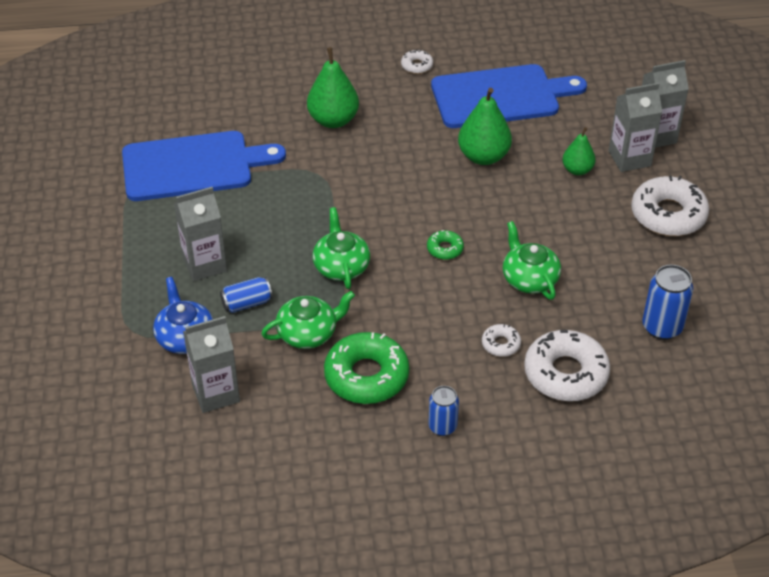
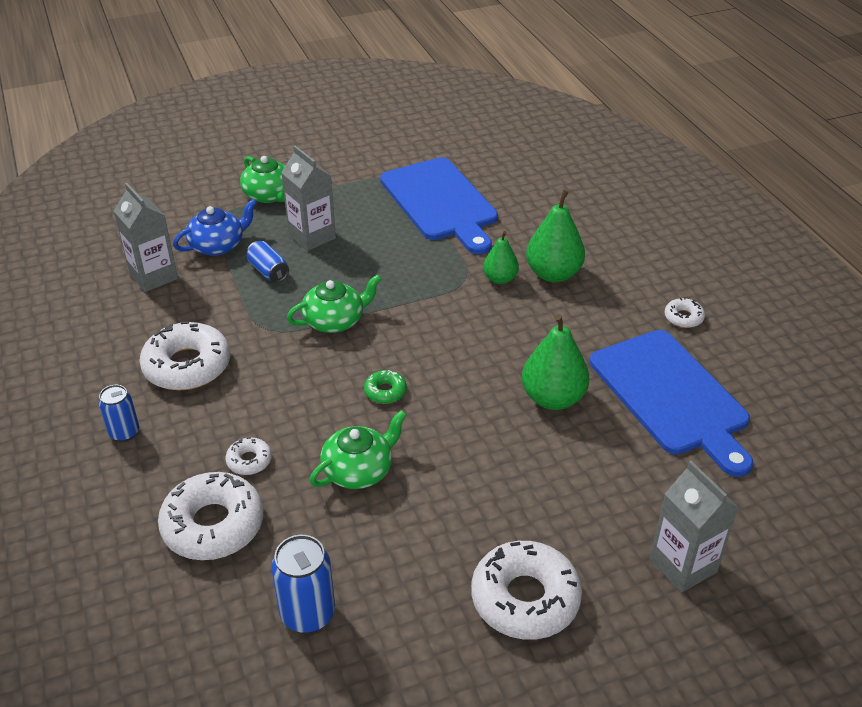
camera: 75 degrees right, 5 degrees down
(308, 333) = (237, 316): green teapot -> green teapot (269, 195)
(366, 376) = (187, 366): green donut -> white donut
(577, 170) = (570, 489): green pear -> green pear (500, 279)
(629, 158) = (620, 541): grey carton -> none

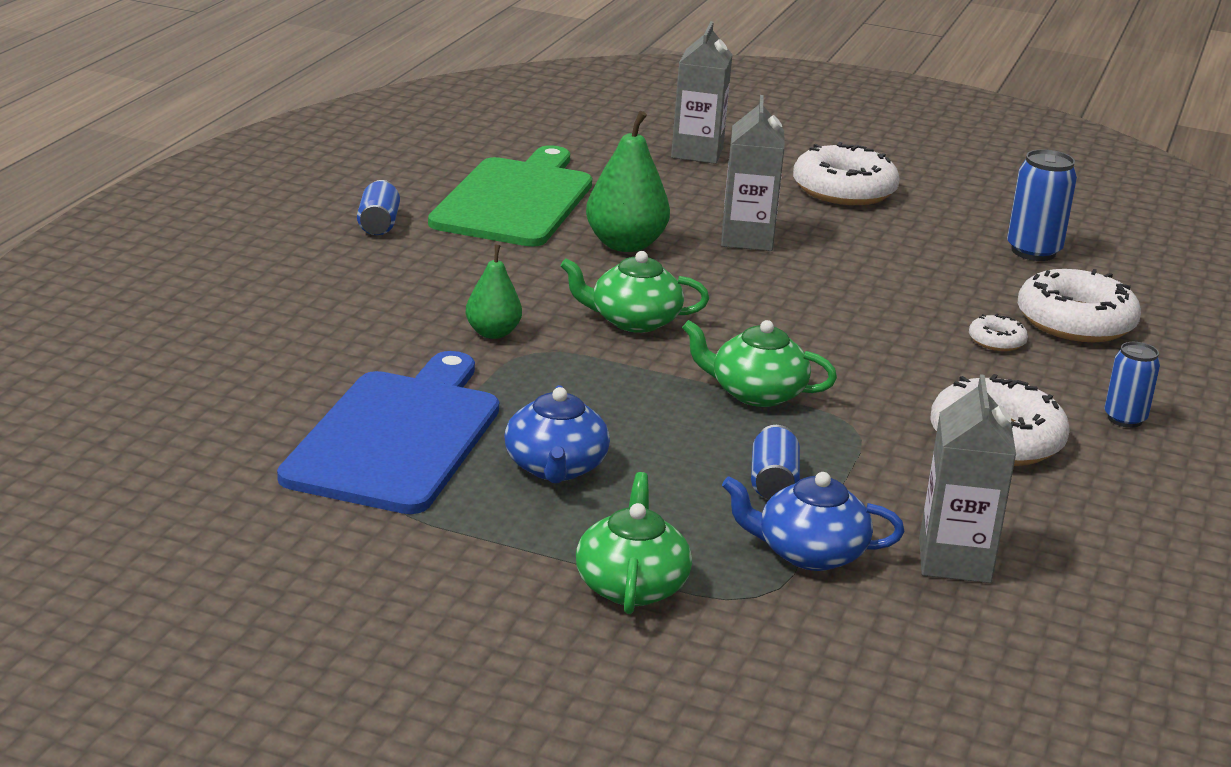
camera: 140 degrees left, 15 degrees down
(312, 237) = (651, 492): grey carton -> grey carton (747, 239)
(359, 470) = (889, 290): green teapot -> green teapot (633, 321)
(363, 225) = (555, 467): none -> blue teapot
(385, 391) = (785, 319): green donut -> none
(553, 274) = (424, 308): green pear -> none
(672, 396) = (515, 200): blue cutting board -> green cutting board
(683, 317) = (378, 224): white donut -> blue can

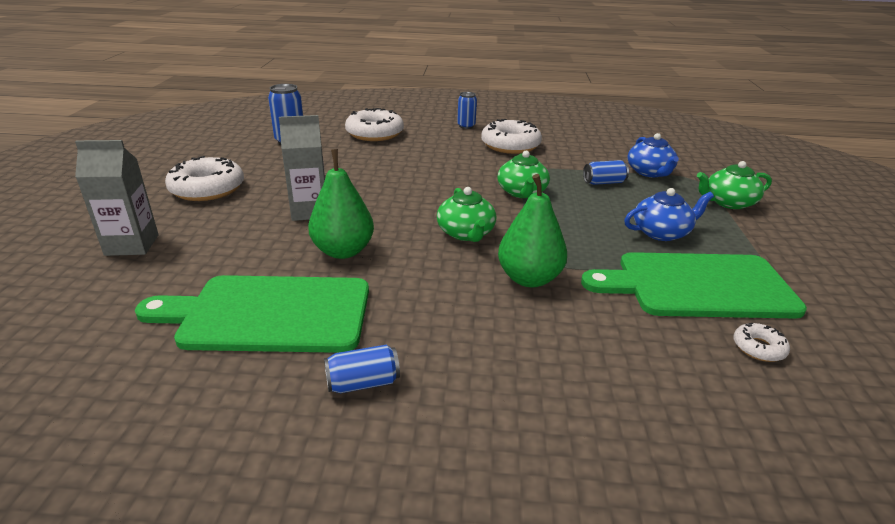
camera: 105 degrees left, 5 degrees up
(397, 437) = (698, 286): blue cutting board -> green cutting board
(493, 333) = (529, 278): green pear -> green pear, size x1.64
(954, 561) = (617, 149): grey carton -> none
(996, 341) = (410, 147): white donut -> white donut (758, 348)

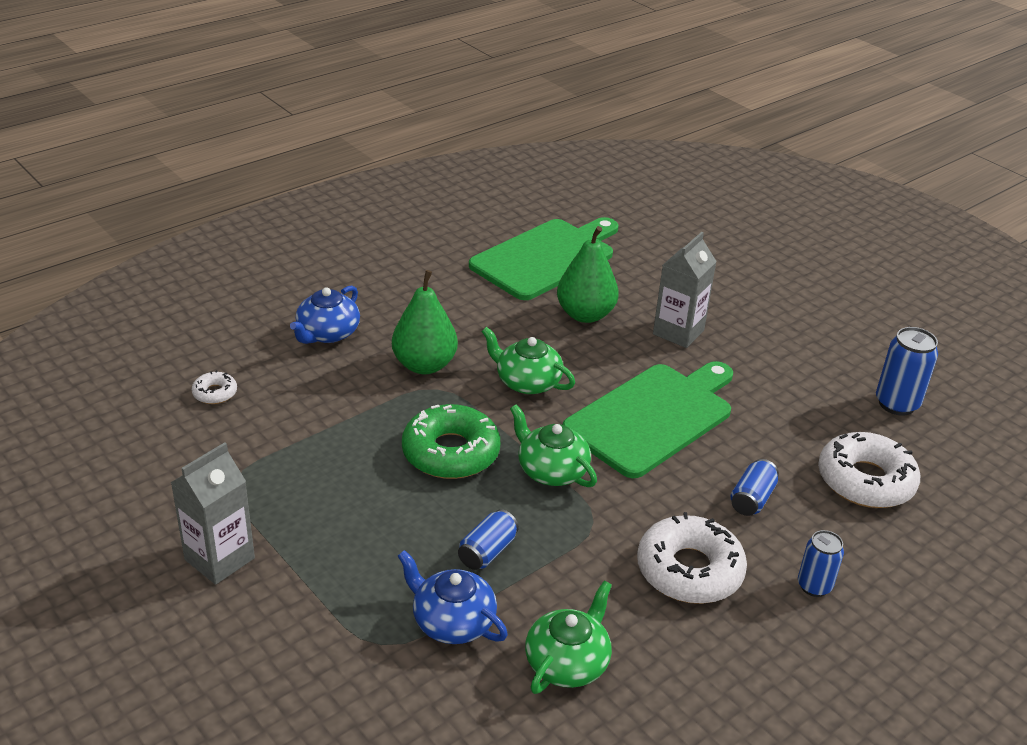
camera: 135 degrees right, 5 degrees up
(132, 245) = (716, 246): grey carton -> grey carton (219, 559)
(207, 189) = (796, 307): white donut -> none
(363, 383) = (438, 256): blue can -> blue can (752, 499)
(575, 223) = (450, 452): none -> green donut
(661, 232) = (357, 489): blue teapot -> blue teapot (327, 333)
(698, 286) = (285, 431): green cutting board -> green cutting board (652, 417)
(728, 202) = (310, 603): green teapot -> green teapot (567, 662)

